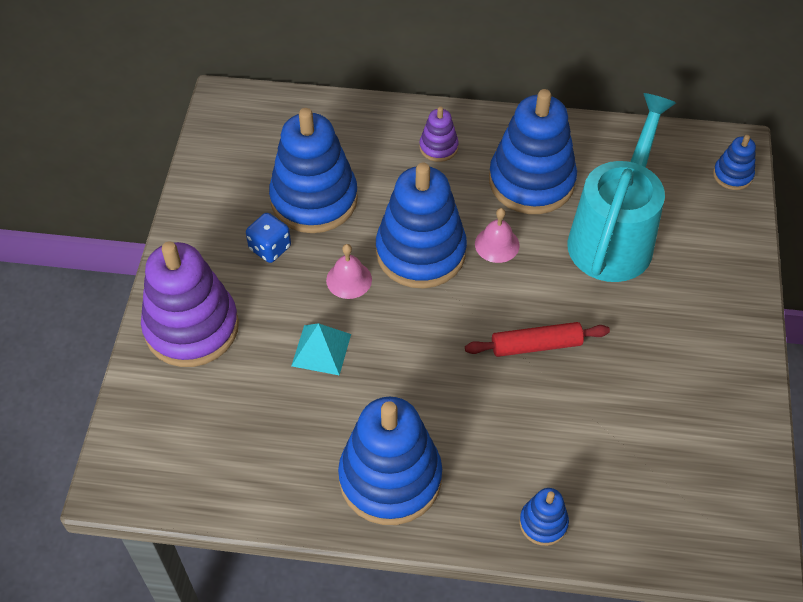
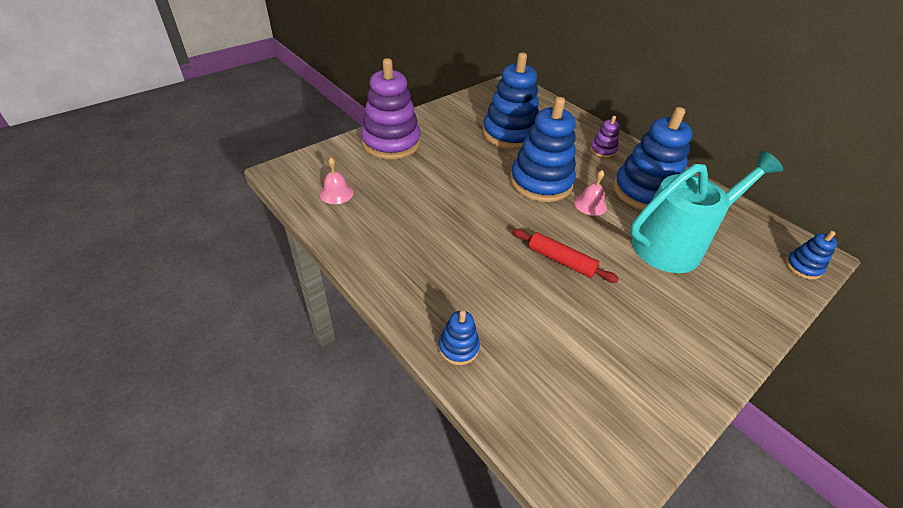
camera: 40 degrees right, 10 degrees down
(270, 248) = (465, 138): blue dice -> none
(321, 350) = (438, 186): turquoise pyramid -> none
(349, 279) = (488, 170): pink bell -> pink bell (336, 193)
(390, 478) = (401, 259): blue stacking toy -> none

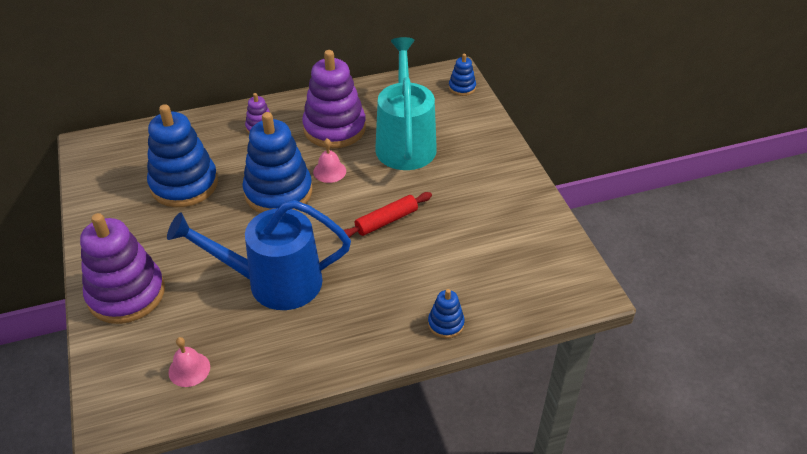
camera: 65 degrees left, 0 degrees up
(442, 210) = (273, 282): none -> blue watering can
(644, 192) = (334, 128): blue stacking toy -> purple stacking toy

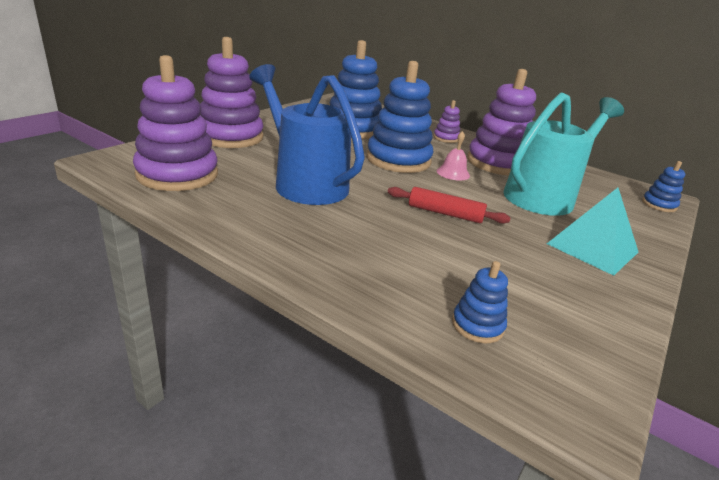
camera: 50 degrees right, 15 degrees down
(189, 369) = (177, 174): pink bell -> purple stacking toy
(446, 324) = (367, 290): blue stacking toy -> blue stacking toy (477, 325)
(481, 172) = (592, 248): none -> turquoise pyramid

